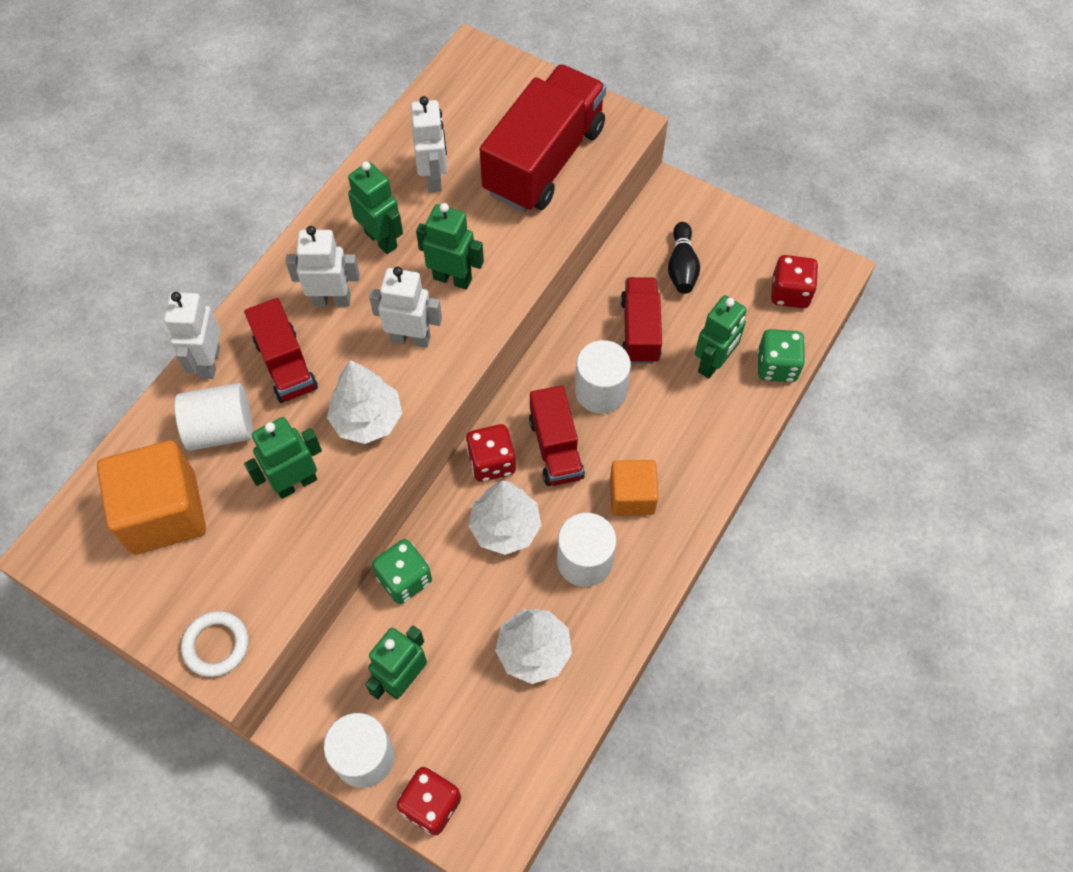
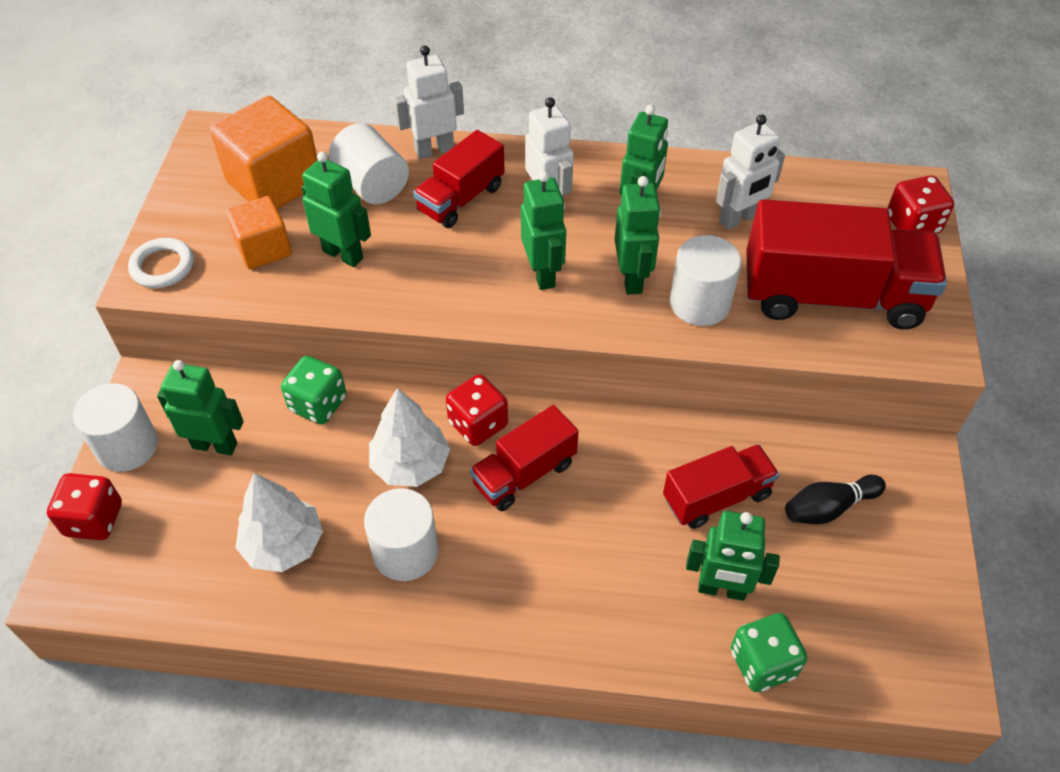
camera: 65 degrees right, 10 degrees down
(367, 419) = (435, 277): white tree -> none
(410, 338) = (543, 274): white robot -> green robot
(600, 391) = (616, 488): white cylinder -> white cylinder (700, 303)
(632, 496) = (504, 569): orange cube -> orange cube (264, 249)
(790, 293) = (877, 641): red dice -> red dice (912, 224)

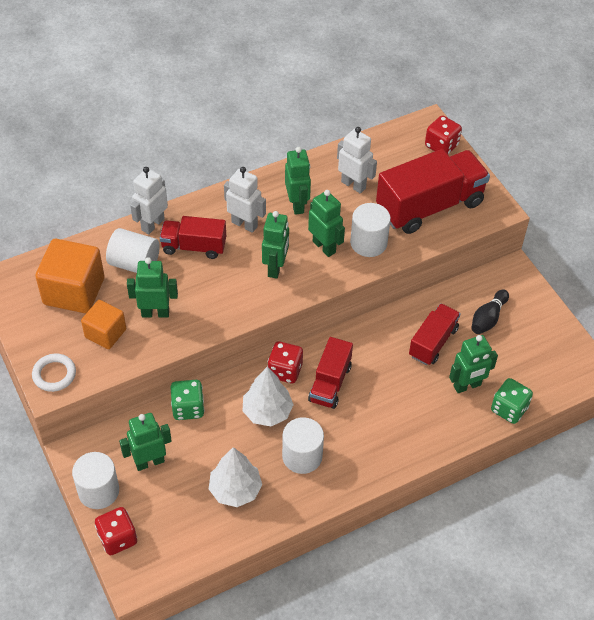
camera: 35 degrees left, 0 degrees up
(461, 199) = (194, 246): red truck -> red truck turned 90 degrees clockwise
(543, 274) = (275, 268): green robot -> green robot turned 60 degrees clockwise
(739, 219) = (353, 185): white robot -> white robot turned 75 degrees counterclockwise

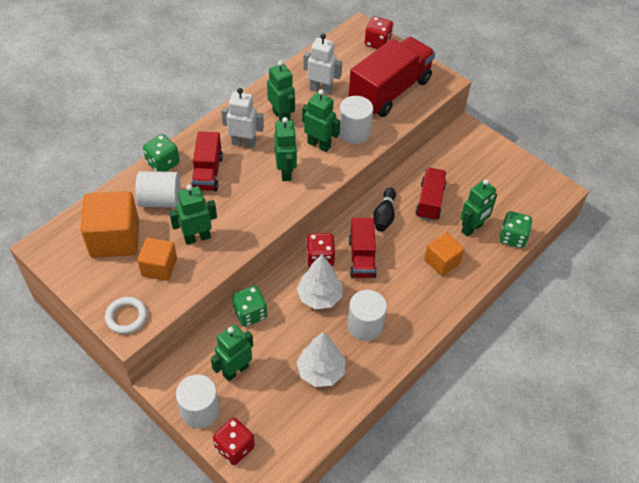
camera: 20 degrees left, 0 degrees up
(152, 224) = (163, 163): white robot -> green dice
(194, 246) = (207, 173): red truck -> red truck turned 75 degrees counterclockwise
(416, 412) = (442, 261): none -> orange cube
(488, 318) = (464, 171): black bowling pin -> black bowling pin (384, 216)

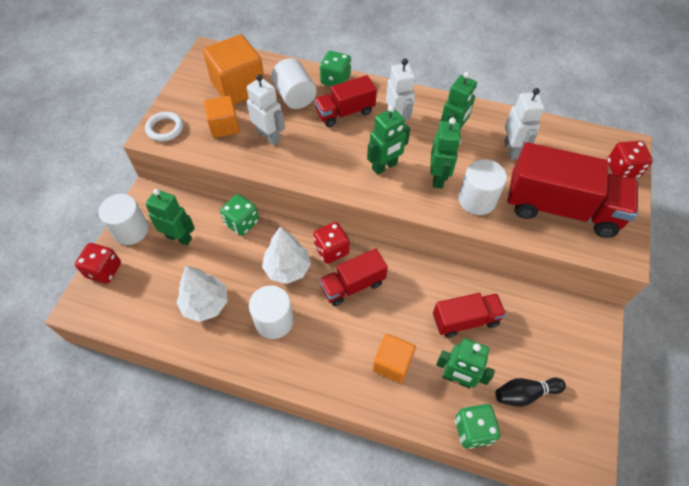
camera: 65 degrees right, 5 degrees up
(197, 237) = (269, 137): green robot -> white robot
(384, 216) = (417, 284): black bowling pin -> black bowling pin (525, 393)

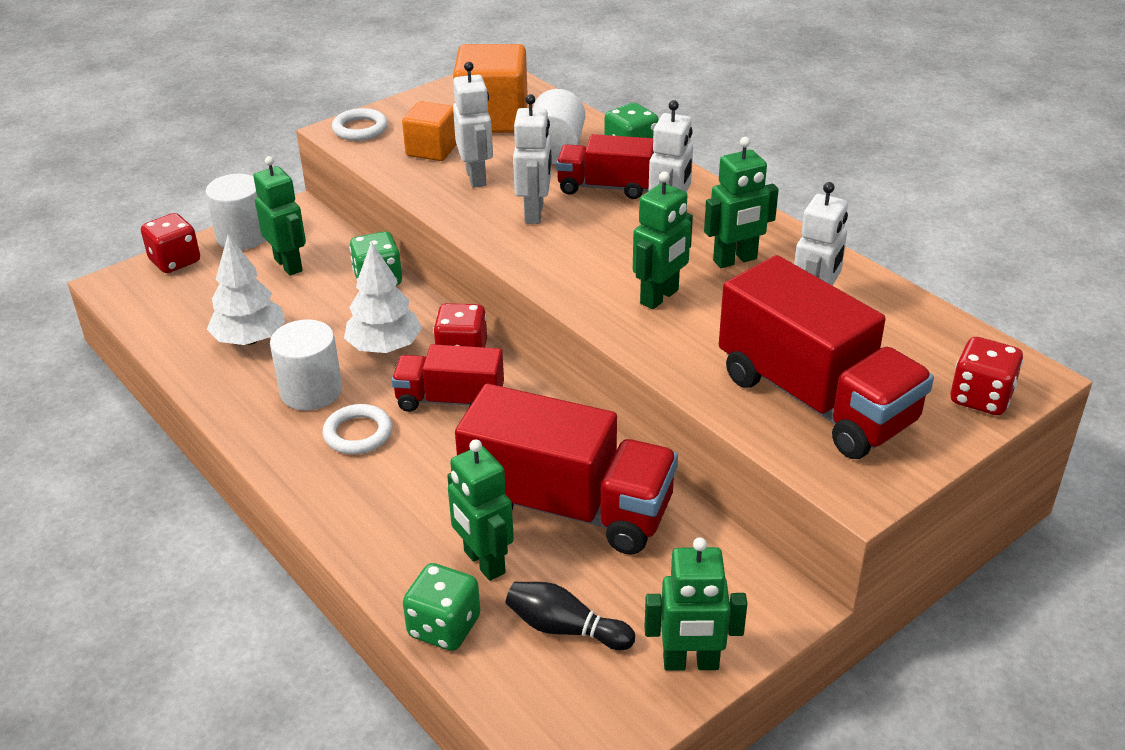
camera: 35 degrees right, 20 degrees down
(325, 149) = (534, 213): none -> white robot
(325, 335) = (358, 433): none -> white ring
(384, 166) = (596, 258): green robot -> green robot (691, 663)
(392, 363) = (412, 503): orange cube -> none
(465, 320) = (567, 507): red truck -> red truck, size x1.75
(477, 200) = (690, 340): white cylinder -> none

